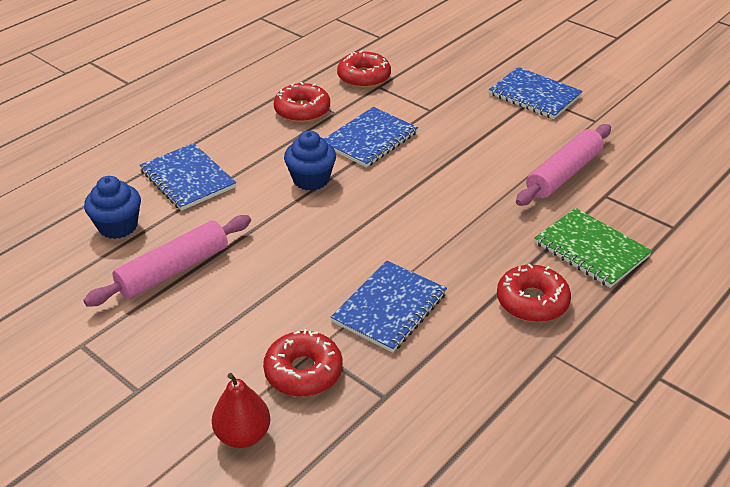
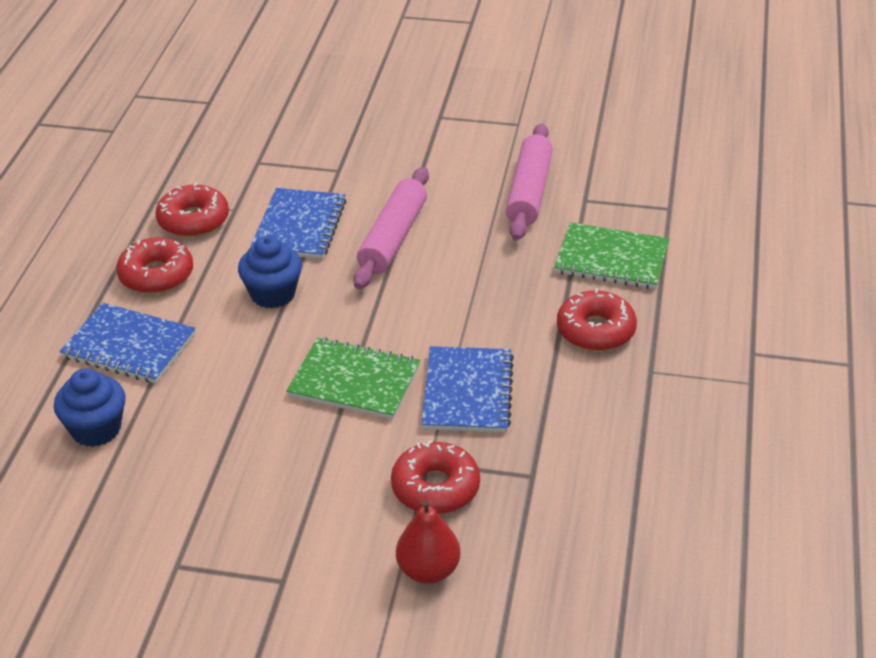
camera: 30 degrees left, 0 degrees up
(173, 270) = (207, 448): pink rolling pin -> pink rolling pin (393, 238)
(313, 264) = (354, 381): none -> green notebook
(364, 77) = (231, 157): red donut -> red donut (156, 275)
(534, 95) = (436, 116): blue notebook -> none

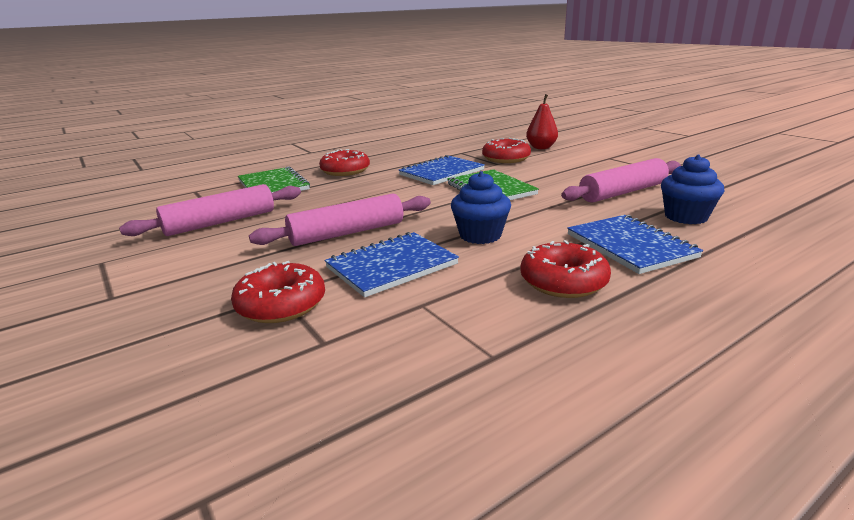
camera: 135 degrees left, 15 degrees down
(192, 457) = (623, 192): none -> pink rolling pin
(193, 220) = (474, 312): red donut -> red donut (281, 304)

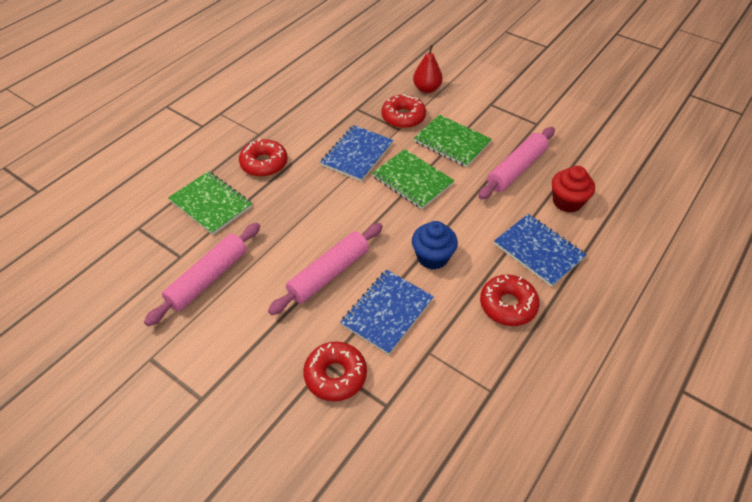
camera: 20 degrees left, 25 degrees up
(551, 173) = (452, 142): none -> green notebook
(686, 217) = (567, 202): blue cupcake -> red cupcake

